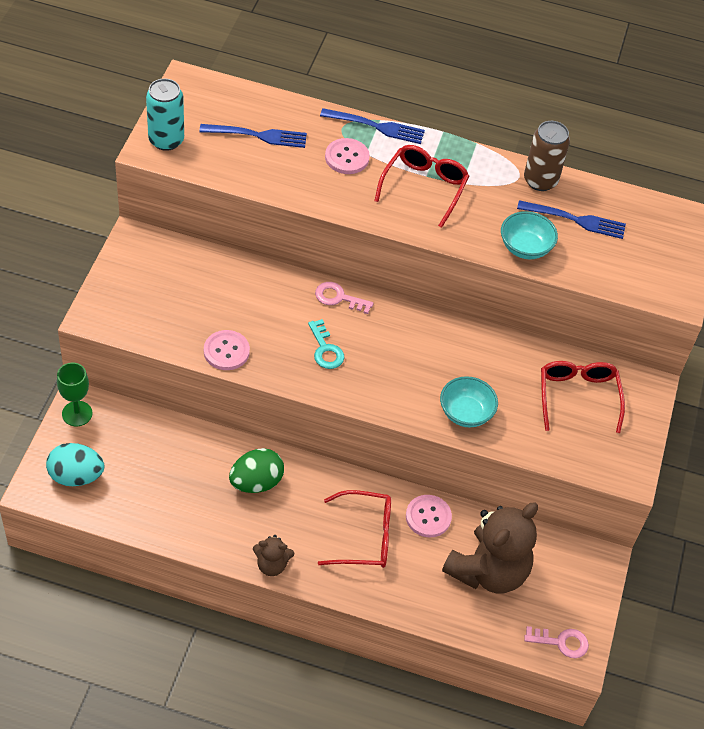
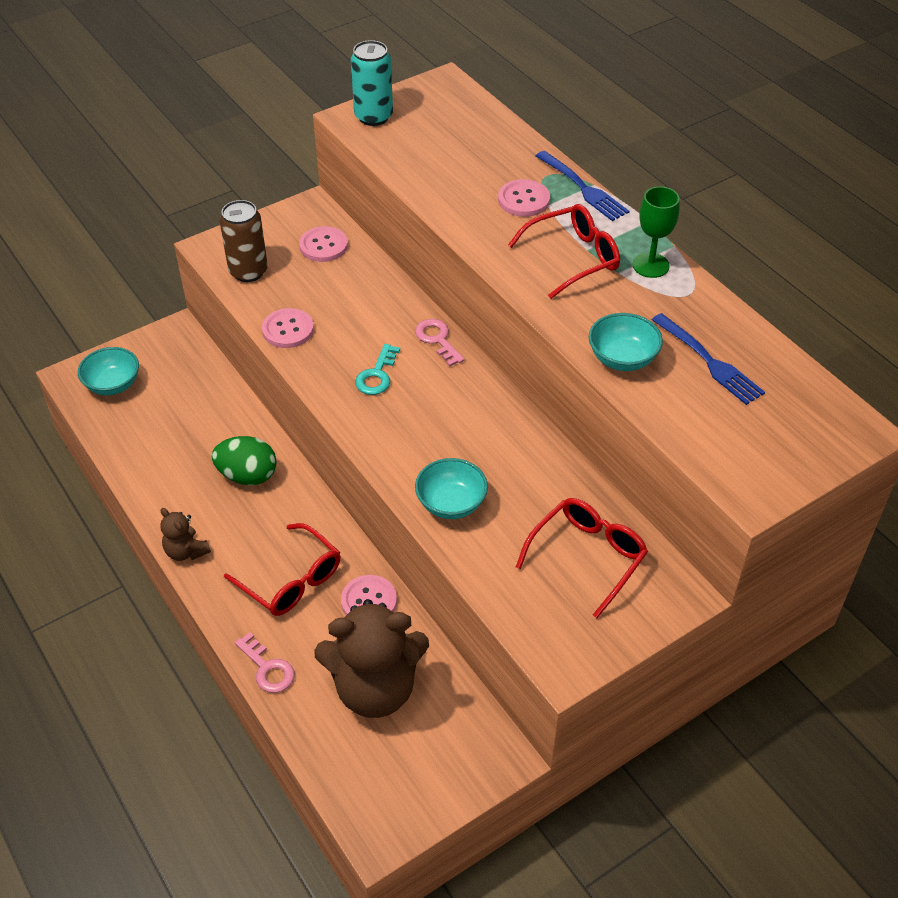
camera: 45 degrees right, 5 degrees down
(76, 476) = (113, 384): turquoise egg -> turquoise bowl
(77, 413) = (166, 339): green goblet -> green goblet (650, 265)
(179, 267) = (323, 246): none -> pink button
(257, 135) = (458, 147): blue fork -> none
(540, 180) = (708, 308): brown can -> brown can (248, 271)
(561, 642) = (377, 807): pink key -> pink key (267, 668)

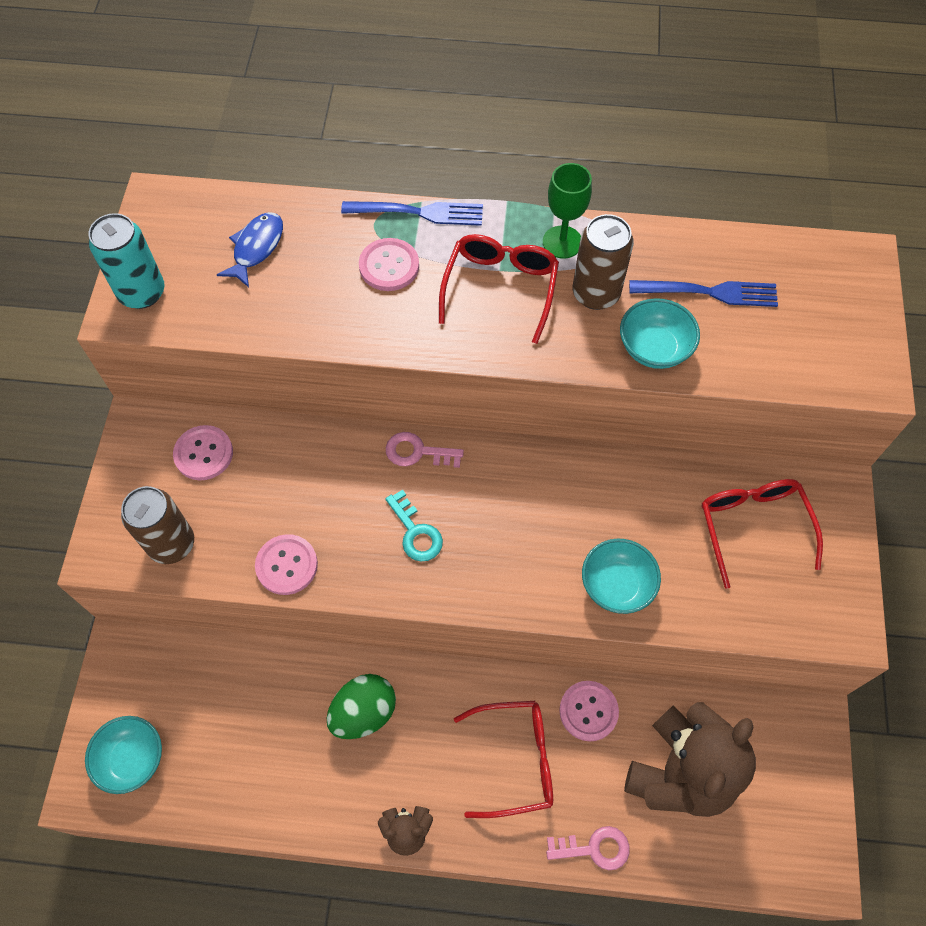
camera: 50 degrees left, 15 degrees up
(463, 139) = (256, 248): none -> blue fish
(630, 305) = (596, 293): none -> brown can

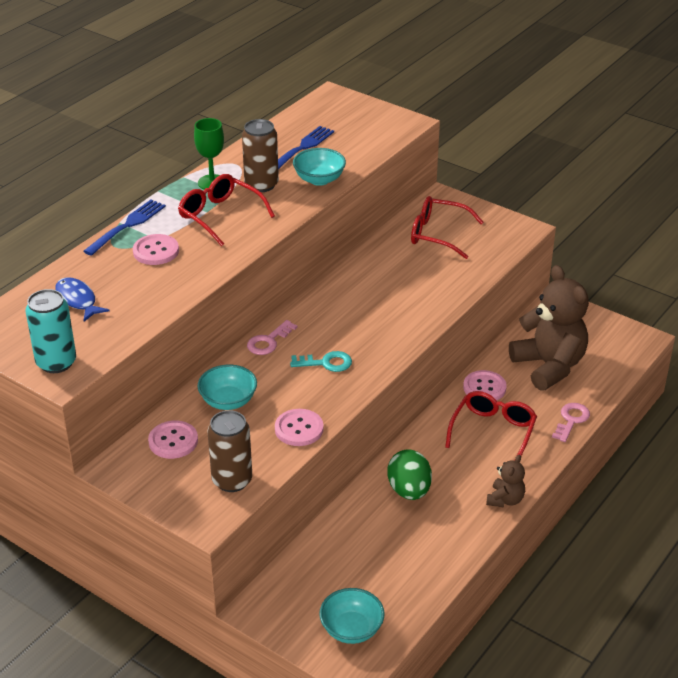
camera: 60 degrees left, 25 degrees down
(617, 585) = (431, 297): turquoise bowl -> turquoise bowl (228, 401)

